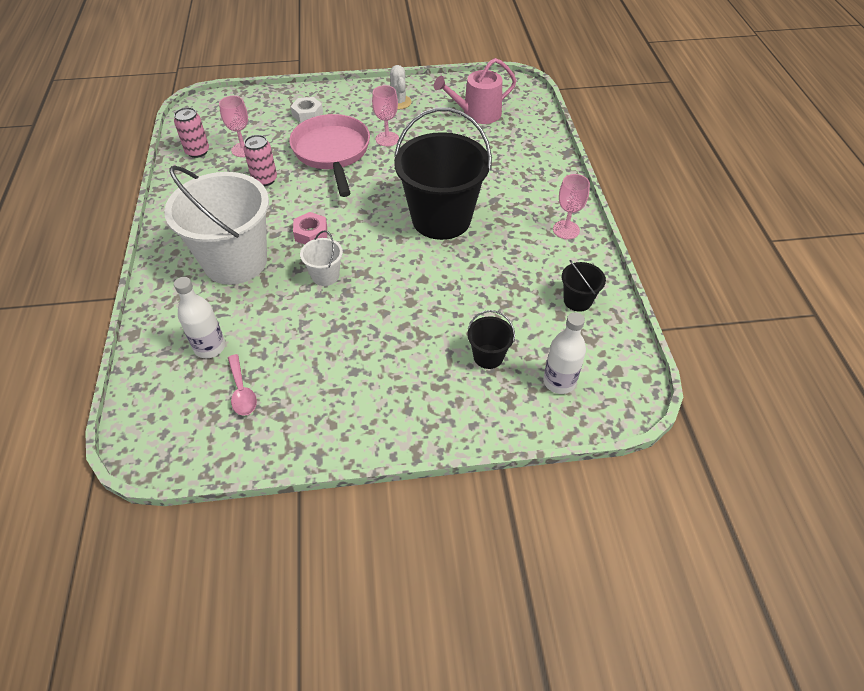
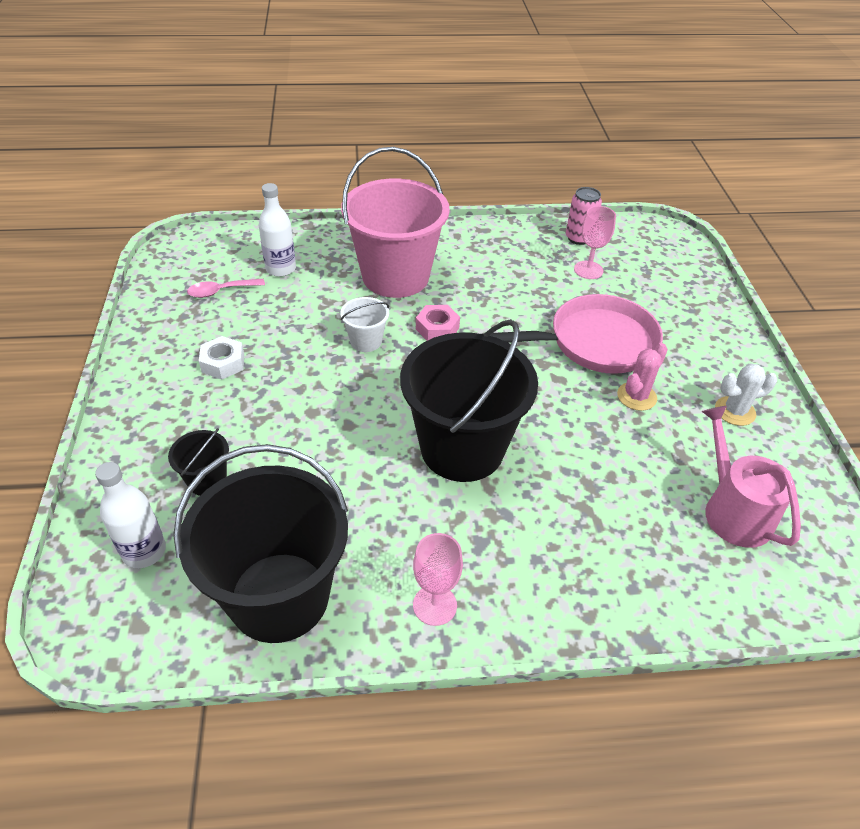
camera: 90 degrees right, 5 degrees down
(235, 261) = (395, 276): white bucket -> pink bucket
(265, 179) = (533, 289): pink can -> none
(307, 114) = (676, 319): white nut -> white nut (223, 363)
(387, 139) = (636, 396): pink goblet -> pink cactus
(577, 300) = (279, 596): black bucket -> black bucket, size x2.32

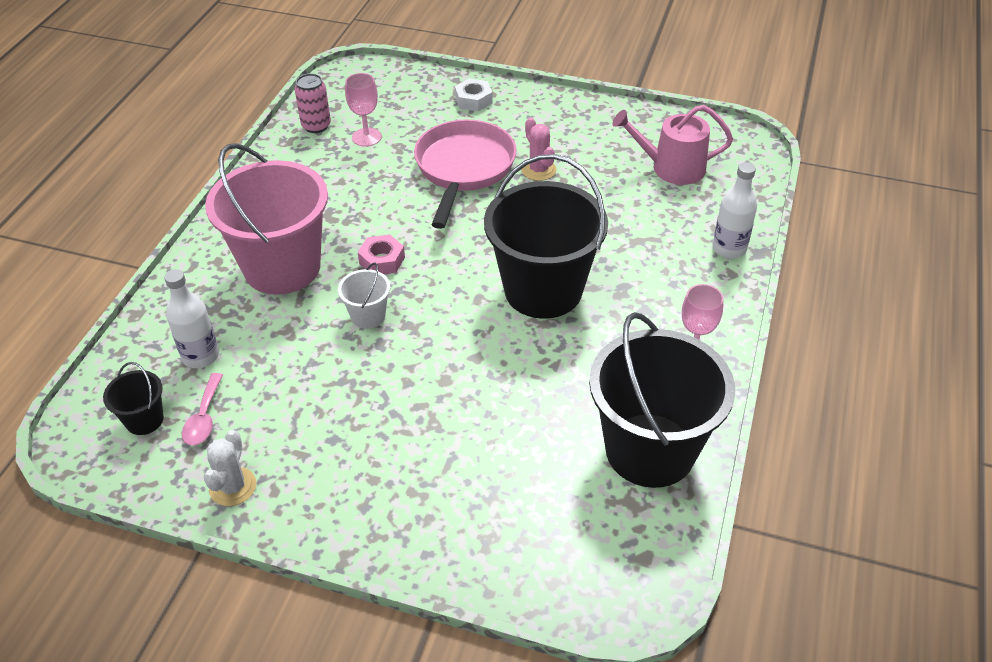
camera: 65 degrees left, 0 degrees up
(144, 551) = (562, 543): white bottle -> white bottle (729, 249)
(207, 480) = (495, 479): black bucket -> black bucket (144, 420)
(223, 363) = (331, 437): white nut -> white nut (473, 100)
(735, 411) = (581, 127): white cactus -> white cactus (233, 487)

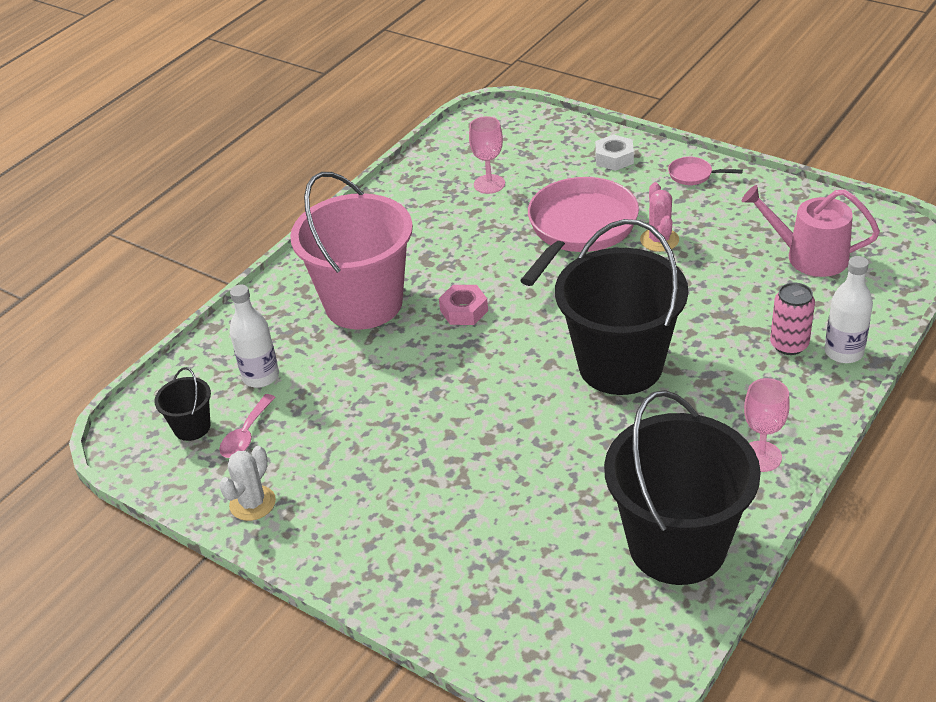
camera: 20 degrees right, 5 degrees down
(316, 126) = (442, 166): pink can -> pink can (789, 345)
(368, 316) = (432, 363): white bucket -> none
(548, 107) = (693, 175): none -> pink pan

